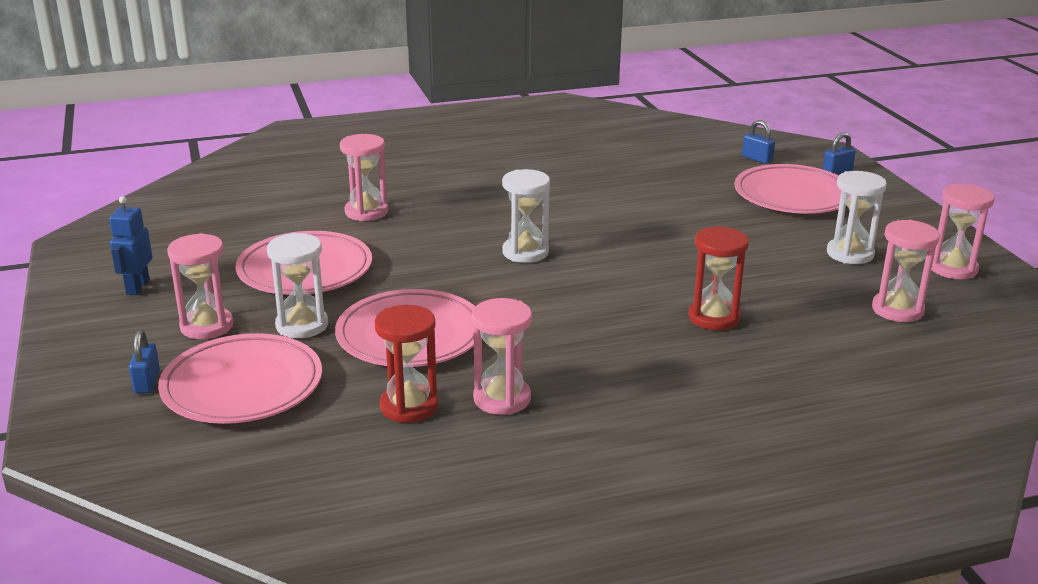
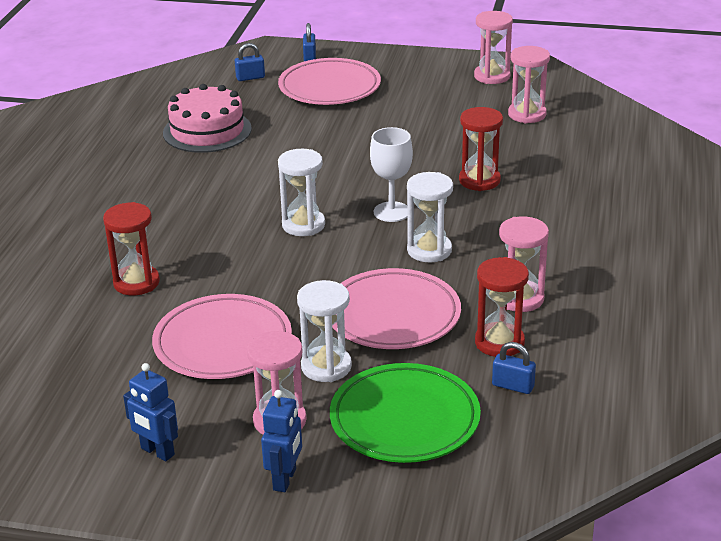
camera: 60 degrees left, 5 degrees up
(124, 352) = (285, 479): none -> blue robot
(147, 382) = (354, 473): blue padlock -> blue padlock (513, 386)
(242, 386) = (404, 419): pink plate -> green plate
(366, 212) = (136, 283): pink hourglass -> red hourglass
(595, 287) = (391, 212): none -> white goblet
(636, 169) = (207, 131): none -> pink cake
(850, 254) = (438, 101): white hourglass -> white hourglass (429, 250)

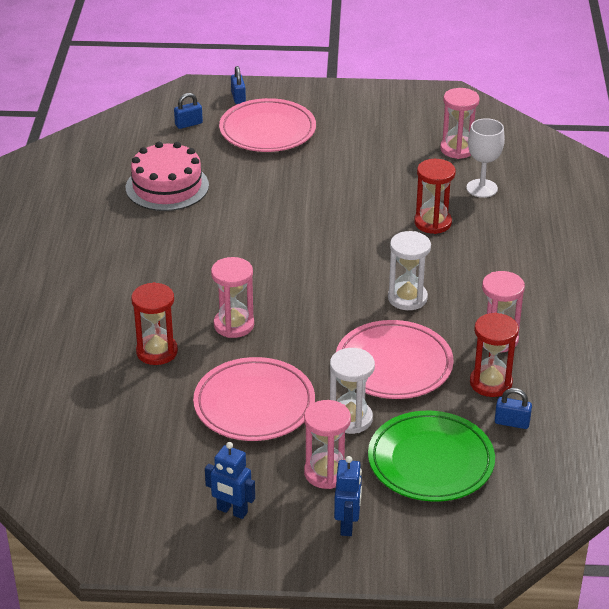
camera: 10 degrees left, 5 degrees up
(303, 225) = (288, 281): white hourglass -> none
(391, 212) = (363, 261): white goblet -> white goblet (482, 188)
(492, 76) = (415, 109): pink hourglass -> pink hourglass (234, 325)

